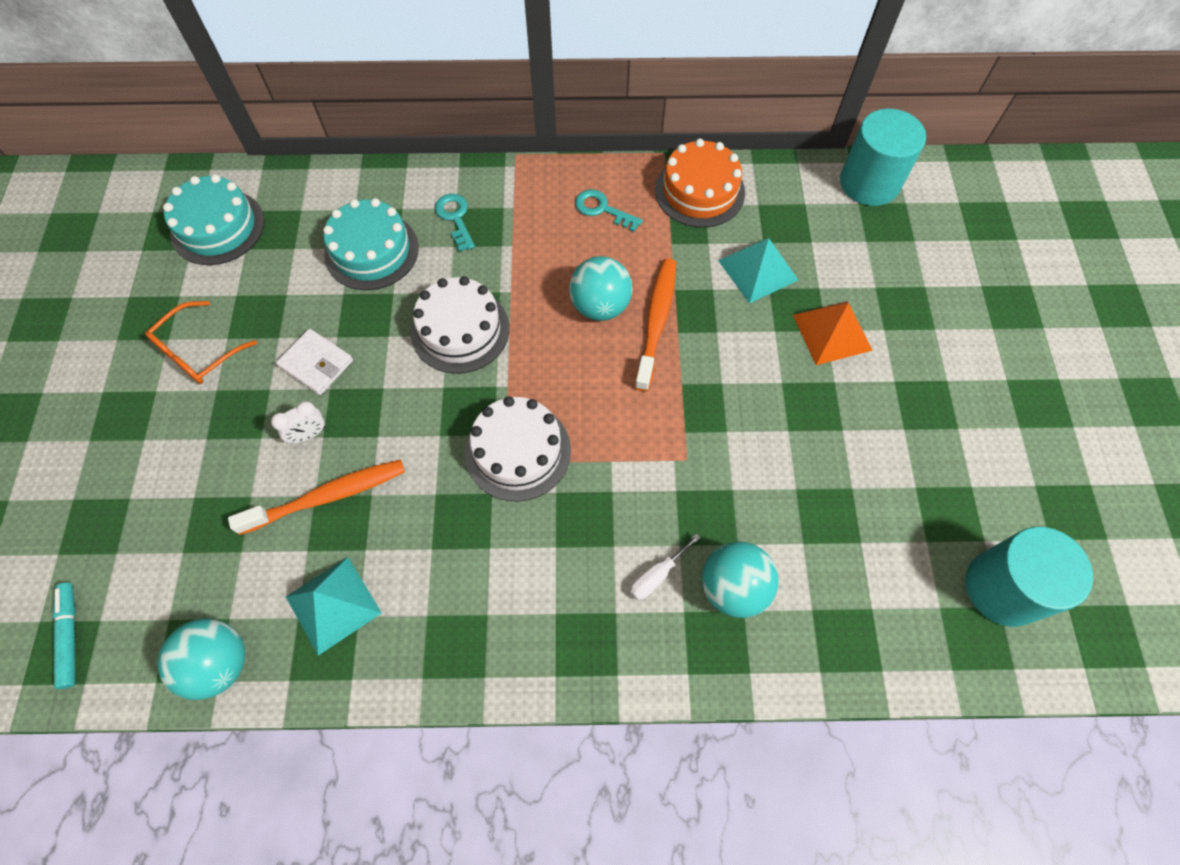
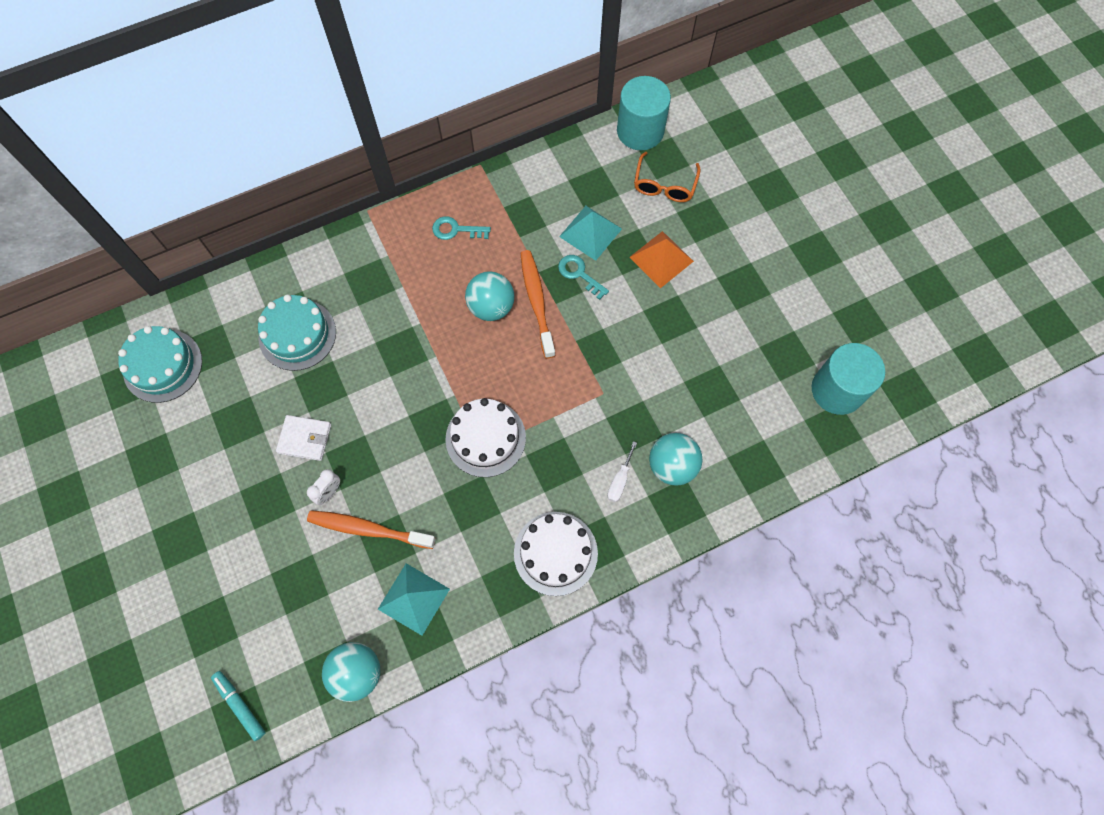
camera: 25 degrees left, 5 degrees up
(198, 352) = (208, 469): orange glasses -> orange glasses (664, 185)
(327, 496) = (368, 529): orange toothbrush -> orange toothbrush turned 120 degrees counterclockwise
(455, 218) = (348, 282): turquoise key -> turquoise key (579, 274)
(460, 330) = (398, 368): white cake -> white cake (555, 553)
(699, 191) = (521, 186): orange cake -> none

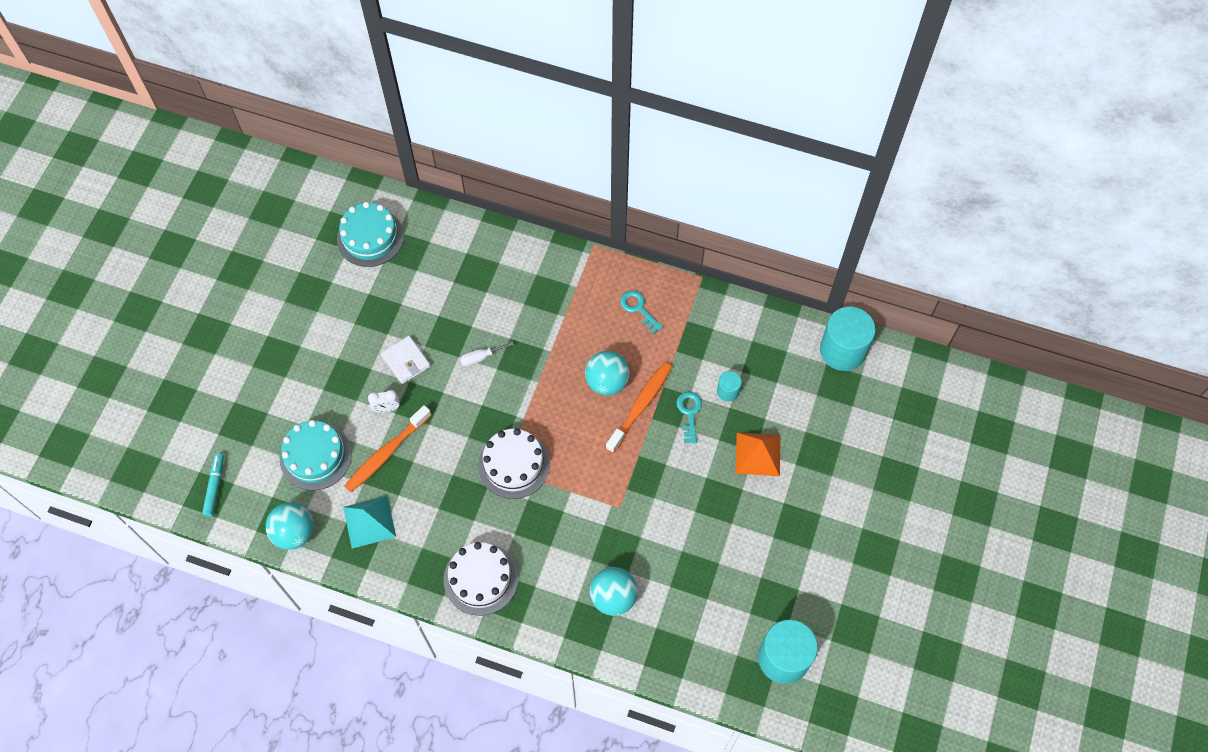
camera: 45 degrees right, 5 degrees down
(297, 334) = (467, 289): turquoise cake -> turquoise cake (315, 456)
(368, 529) = (386, 453): orange toothbrush -> orange toothbrush turned 105 degrees counterclockwise
(590, 232) = (728, 391): turquoise pyramid -> turquoise cylinder
(620, 480) = (569, 573): white screwdriver -> white screwdriver (480, 357)
(664, 185) = (817, 405): orange glasses -> none

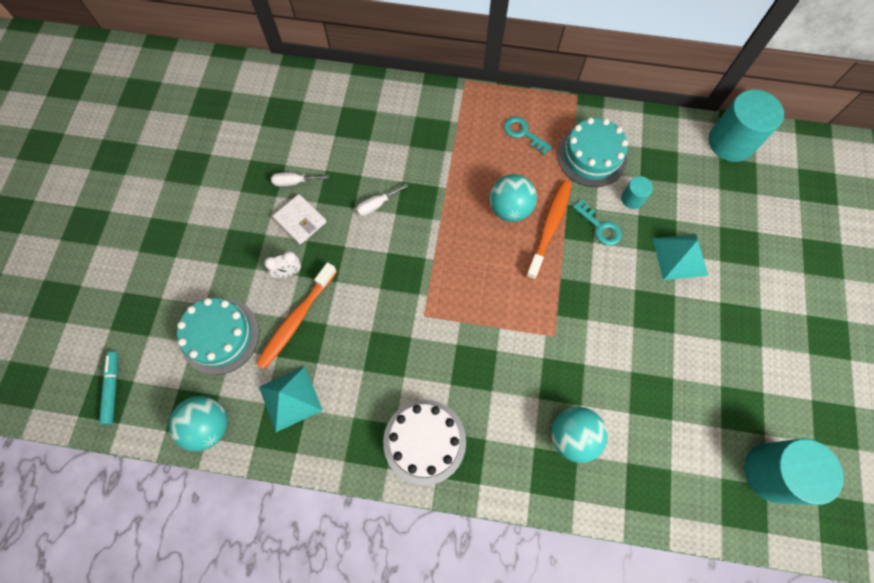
camera: 10 degrees left, 5 degrees up
(370, 237) = (243, 105): turquoise cake -> turquoise cake (591, 156)
(406, 322) = (294, 182): none -> white screwdriver
(514, 464) = (434, 309): white cake -> none
(689, 413) = (600, 226): turquoise key -> turquoise key turned 150 degrees clockwise
(758, 454) = (679, 256): orange pyramid -> turquoise pyramid

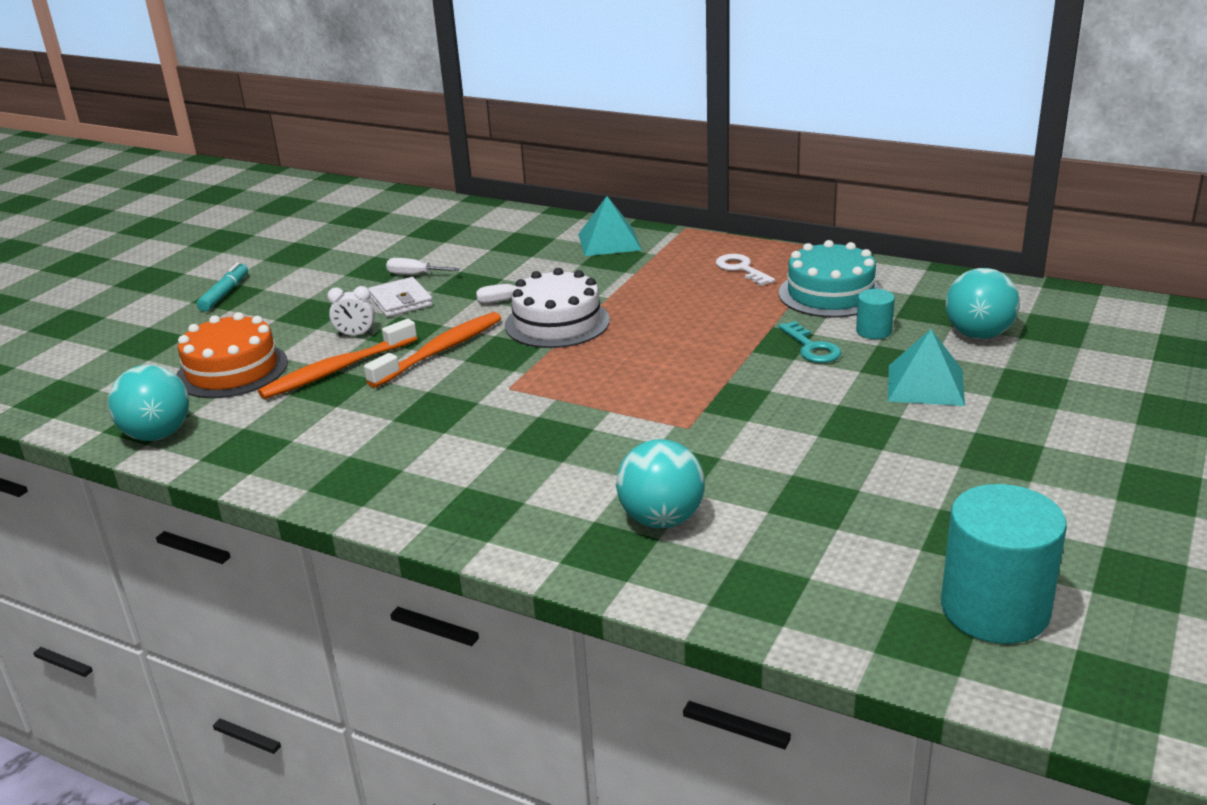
camera: 20 degrees right, 40 degrees down
(112, 388) = (70, 391): turquoise marker -> turquoise marker (225, 294)
(220, 336) = (232, 370): turquoise cake -> orange cake
(290, 398) = (278, 428): turquoise pyramid -> turquoise pyramid (609, 242)
(424, 441) = (433, 490): white cake -> white cake (557, 323)
(510, 209) = (686, 321): turquoise ball -> turquoise ball (978, 335)
(523, 133) = (741, 269): turquoise key -> white key
(549, 227) = (735, 340): orange toothbrush -> orange toothbrush (440, 351)
(731, 142) = (1054, 302): turquoise cylinder -> none

